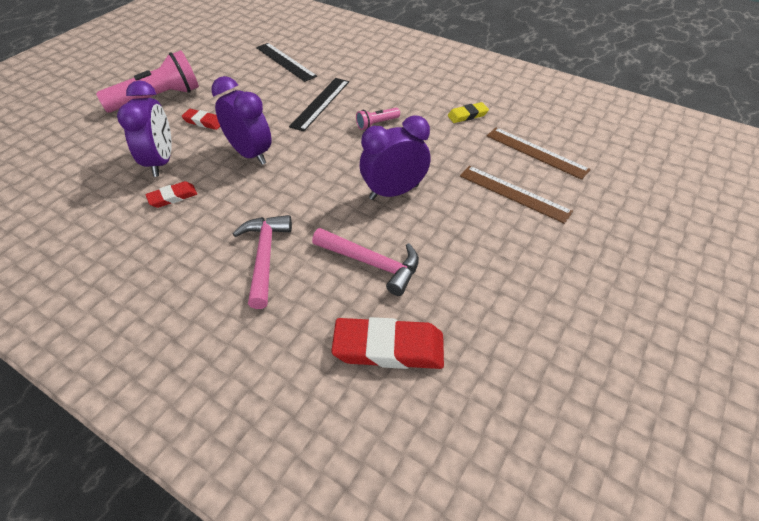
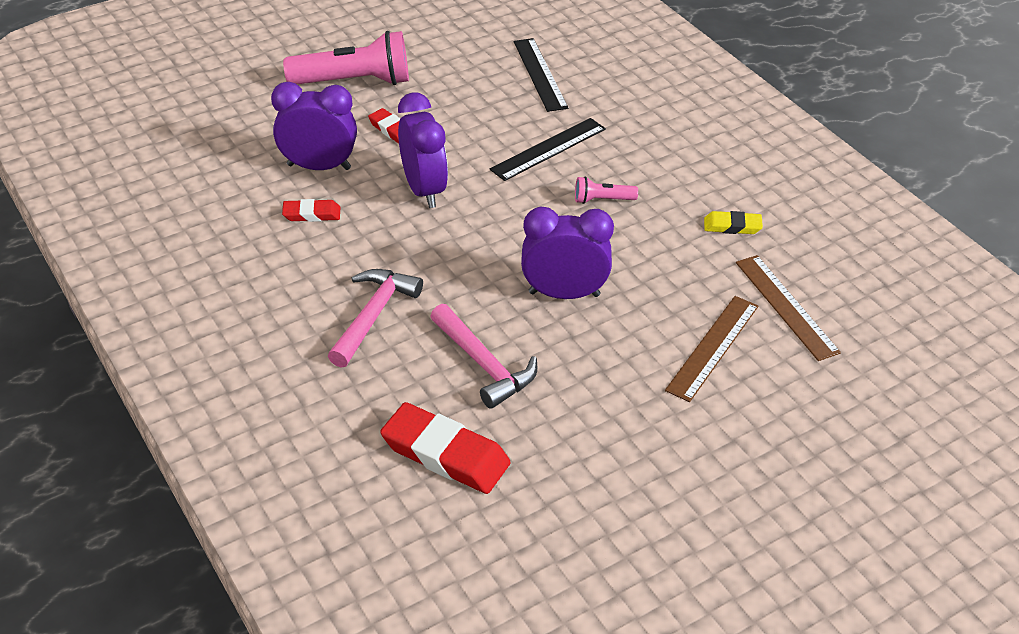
camera: 25 degrees right, 5 degrees down
(161, 162) = (319, 167): purple clock -> purple clock turned 105 degrees counterclockwise
(514, 193) = (712, 347): brown ruler -> brown ruler turned 60 degrees clockwise

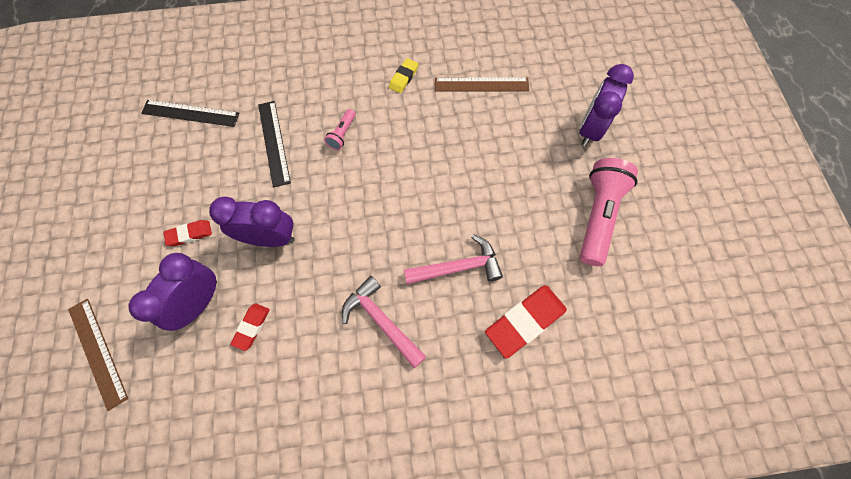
camera: 65 degrees left, 25 degrees up
(354, 81) = (112, 239): pink flashlight -> pink flashlight (598, 216)
(564, 294) = (417, 194): purple clock -> purple clock (590, 129)
(712, 347) = (497, 135): brown ruler -> brown ruler (97, 352)

